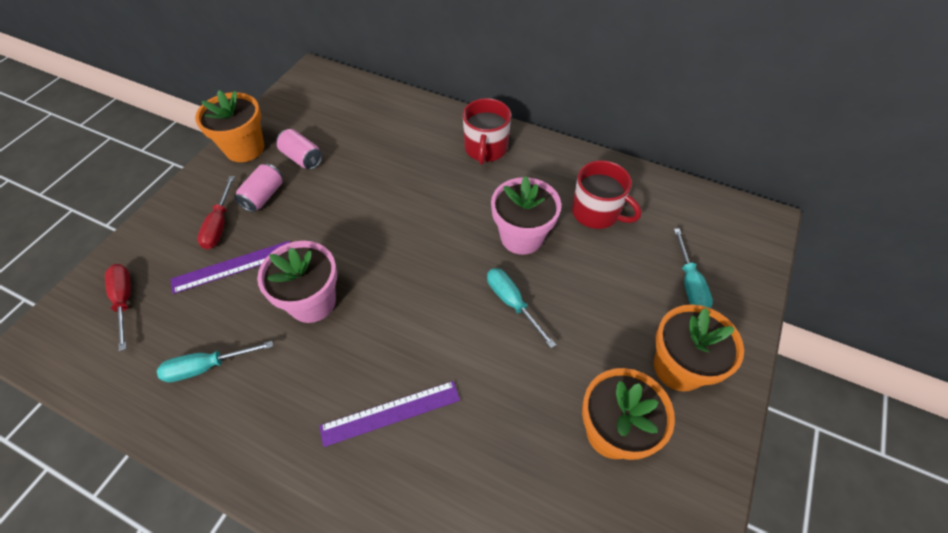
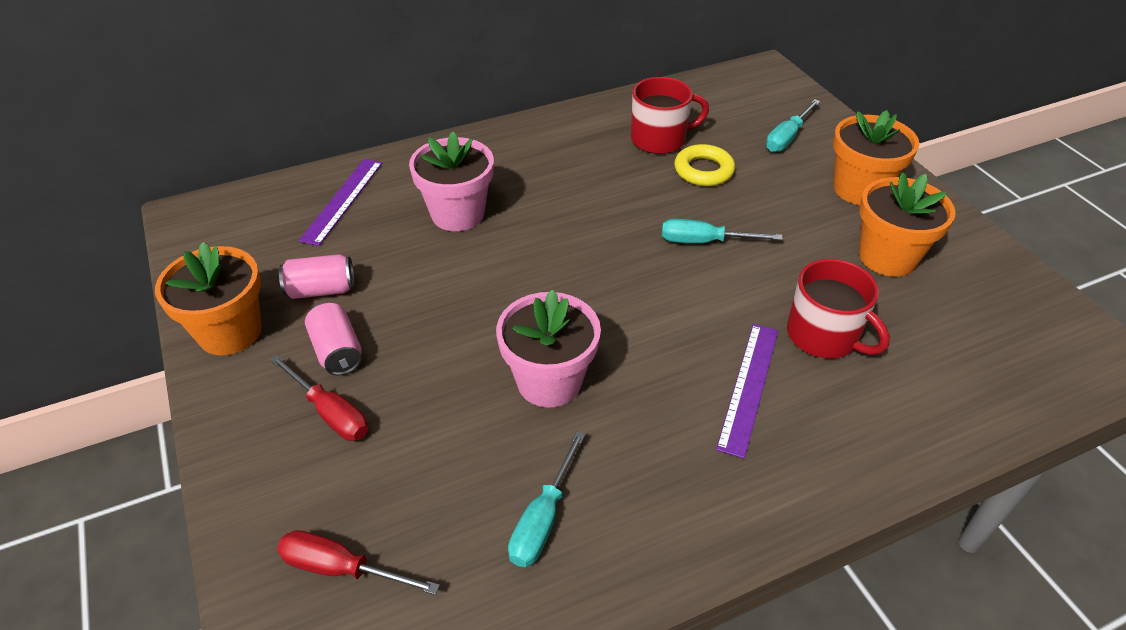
camera: 50 degrees left, 10 degrees down
(233, 266) = (416, 429): purple ruler -> purple ruler (343, 200)
(485, 149) = (498, 157): red mug -> red mug (824, 336)
(521, 237) = (635, 195): pink flower pot -> pink flower pot (457, 214)
(589, 257) = (703, 170): none -> yellow ring
(689, 283) = (787, 137): turquoise screwdriver -> turquoise screwdriver turned 90 degrees clockwise

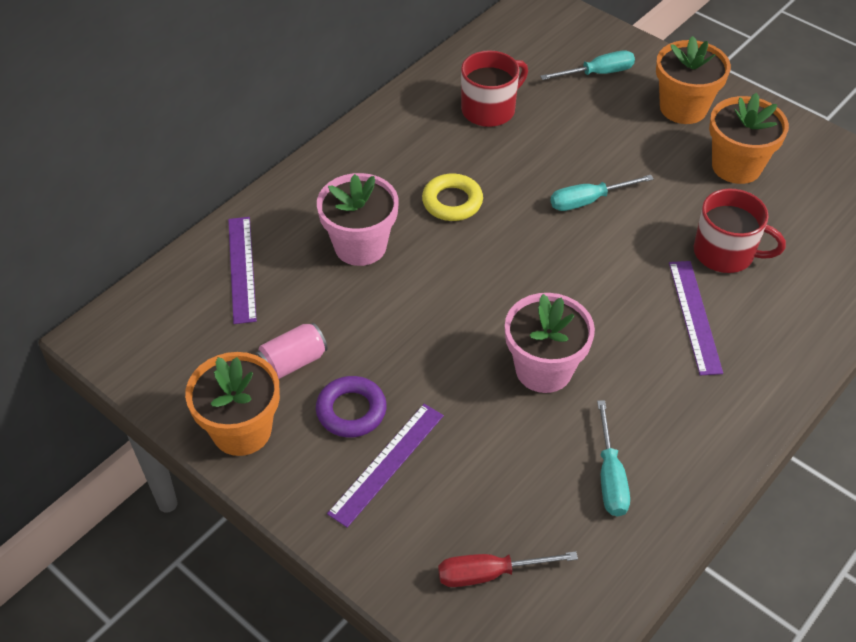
camera: 25 degrees left, 5 degrees up
(330, 412) = (387, 463): red screwdriver -> purple ruler
(337, 351) = (351, 411): pink can -> purple ring
(703, 170) = (547, 130): yellow ring -> yellow ring (452, 202)
(787, 137) = (597, 73): turquoise screwdriver -> turquoise screwdriver turned 120 degrees counterclockwise

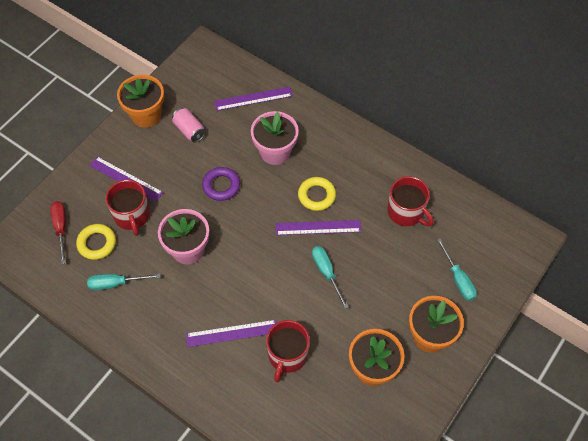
camera: 85 degrees right, 10 degrees up
(351, 411) = (158, 160): purple ring -> purple ring (221, 186)
(470, 452) = (132, 216): none -> red mug
(510, 204) = (318, 227): none -> purple ruler
(526, 509) = (97, 243): none -> yellow ring

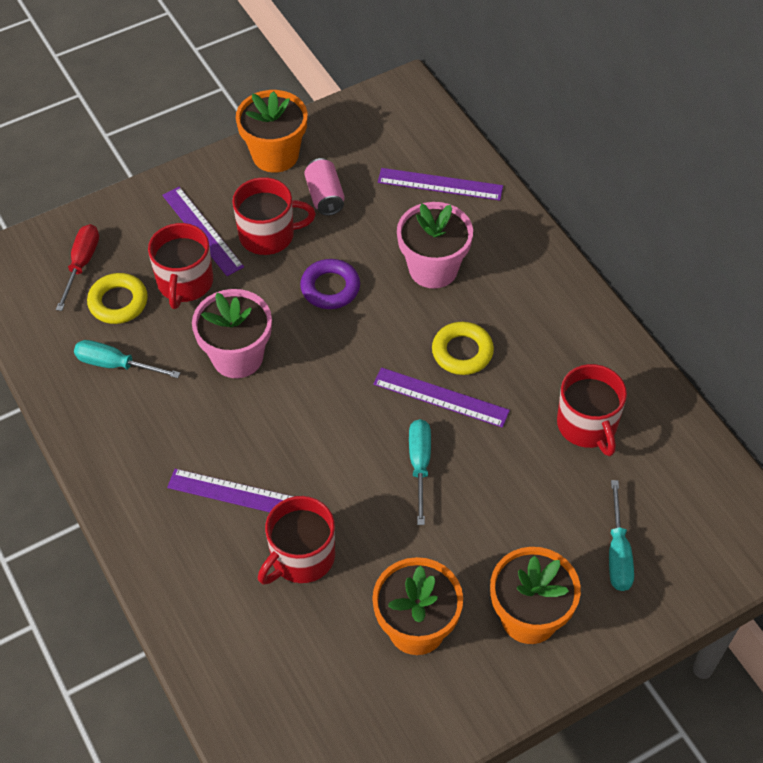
camera: 25 degrees right, 5 degrees down
(167, 166) = (268, 235): none -> red mug

